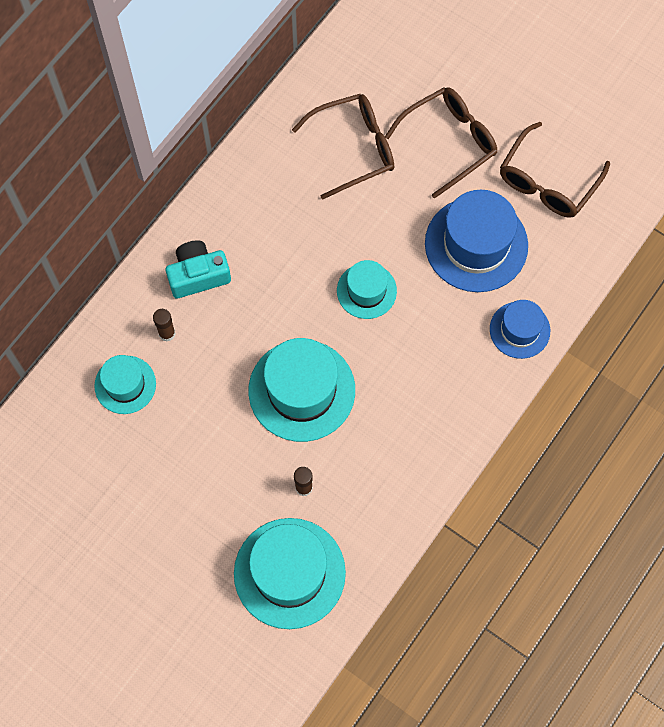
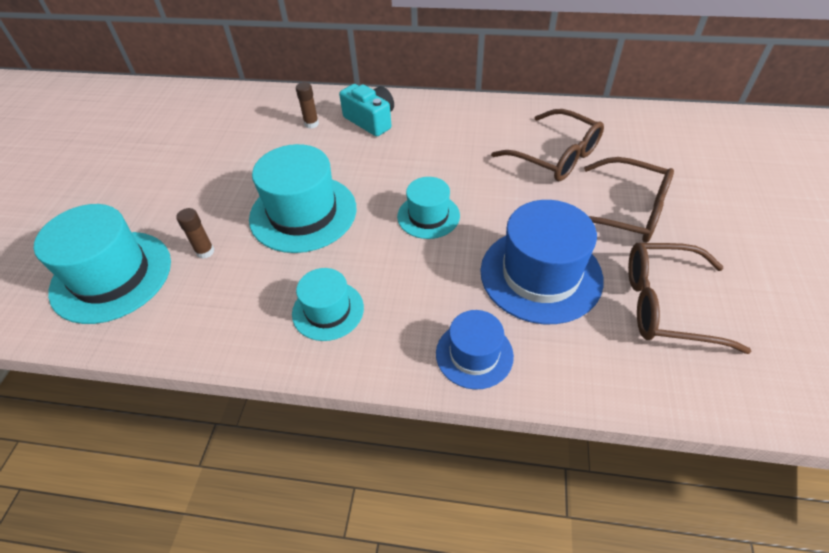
camera: 65 degrees right, 20 degrees down
(125, 384) = (257, 121): turquoise hat -> turquoise hat (328, 310)

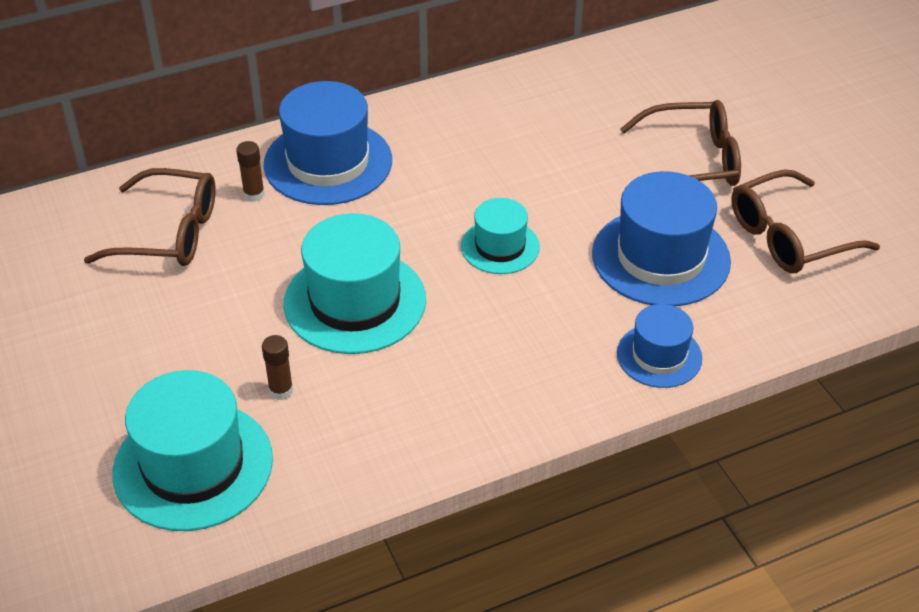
camera: 35 degrees left, 5 degrees down
(328, 310) = (483, 384): turquoise hat -> none
(371, 120) = (328, 162): turquoise camera -> blue hat
(555, 156) = (579, 128): brown glasses -> brown glasses (169, 233)

